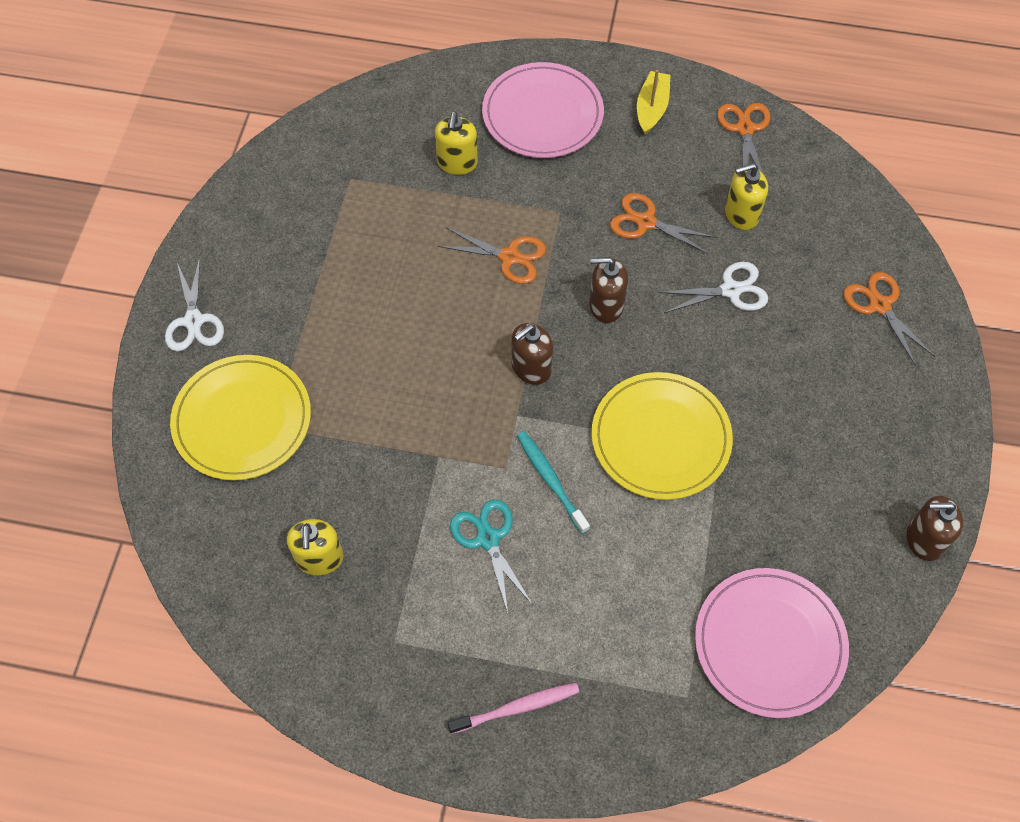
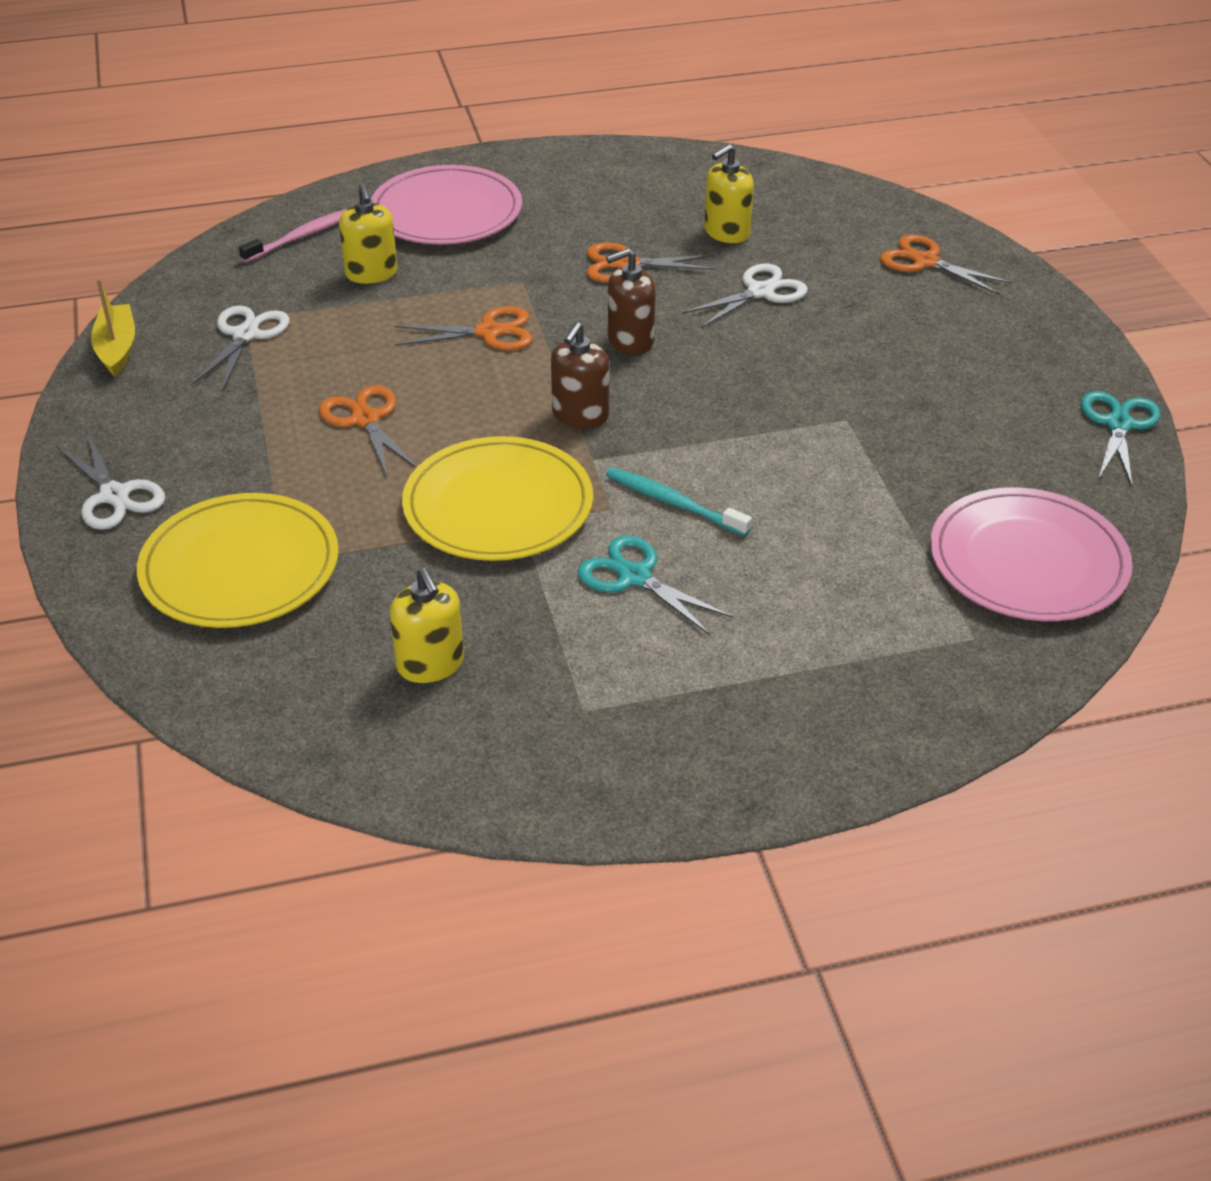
camera: 25 degrees left, 20 degrees down
(343, 195) = (246, 335): none -> white scissors
(517, 708) = (782, 719): pink toothbrush -> pink toothbrush (302, 236)
(651, 108) = (567, 178): yellow boat -> yellow boat (117, 348)
(660, 438) = (774, 429): yellow plate -> yellow plate (498, 505)
(744, 129) = (680, 170): orange scissors -> orange scissors (365, 419)
(924, 539) = (1118, 424): brown soap dispenser -> turquoise scissors

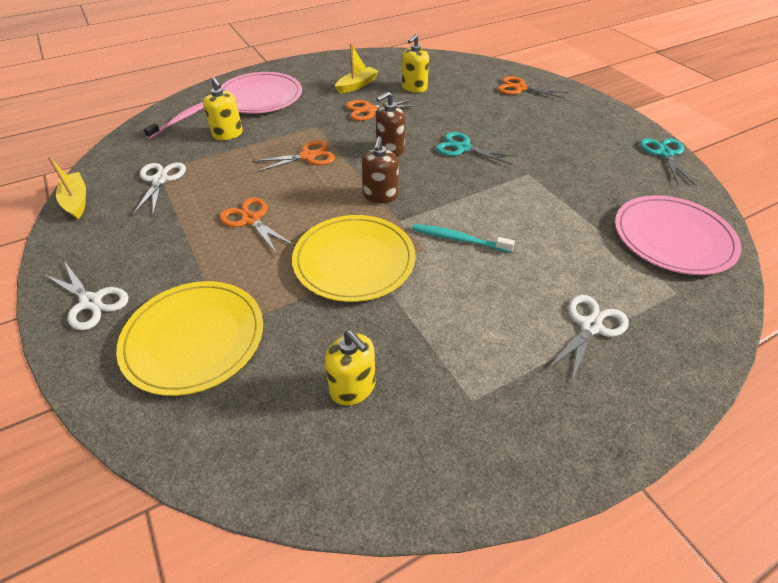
camera: 15 degrees left, 5 degrees up
(624, 213) = (357, 85): none -> yellow boat
(634, 577) = (459, 292): turquoise scissors -> turquoise scissors (462, 148)
(760, 292) = (446, 114): white scissors -> white scissors (590, 326)

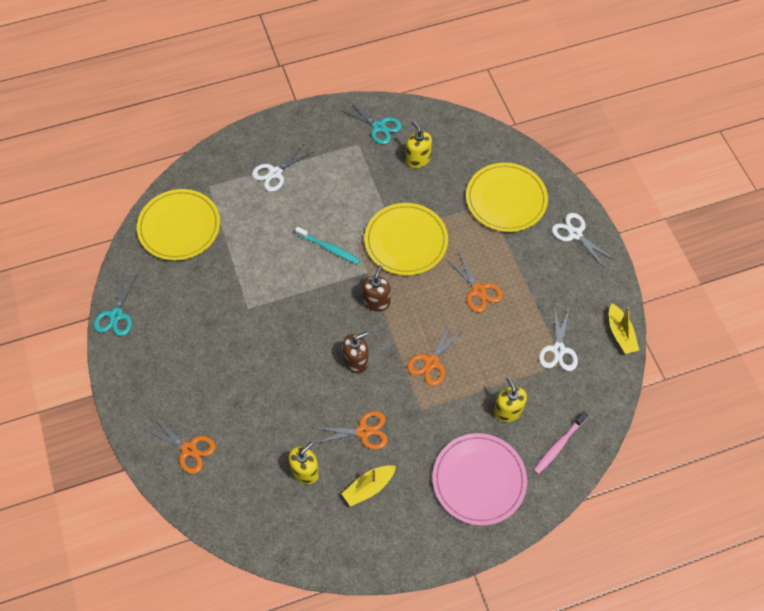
camera: 170 degrees left, 15 degrees up
(308, 156) = (431, 362): orange scissors -> orange scissors turned 45 degrees counterclockwise
(462, 148) = (290, 352): turquoise scissors -> turquoise scissors (379, 127)
(673, 238) = (179, 227): pink plate -> yellow plate

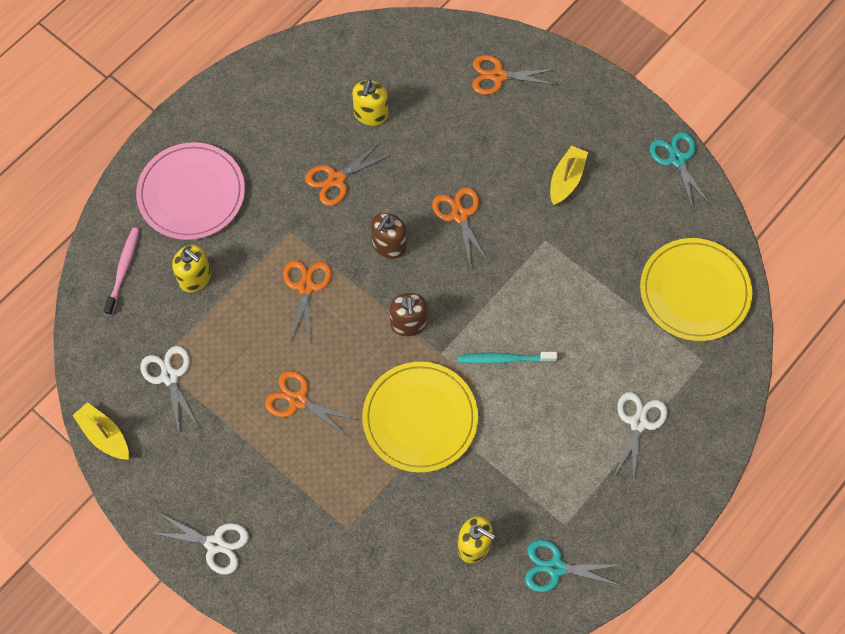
camera: 150 degrees right, 5 degrees up
(293, 356) = (459, 215): none -> orange scissors
(368, 487) = (299, 131): yellow boat -> yellow boat (566, 179)
(506, 199) = (327, 547): yellow plate -> none

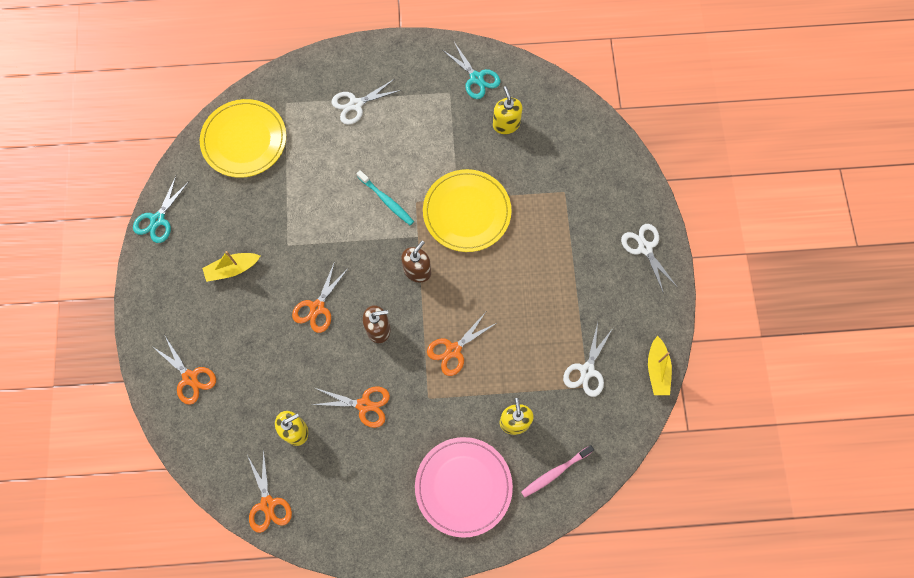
camera: 135 degrees left, 5 degrees up
(297, 400) = (525, 285): orange scissors -> orange scissors (268, 504)

